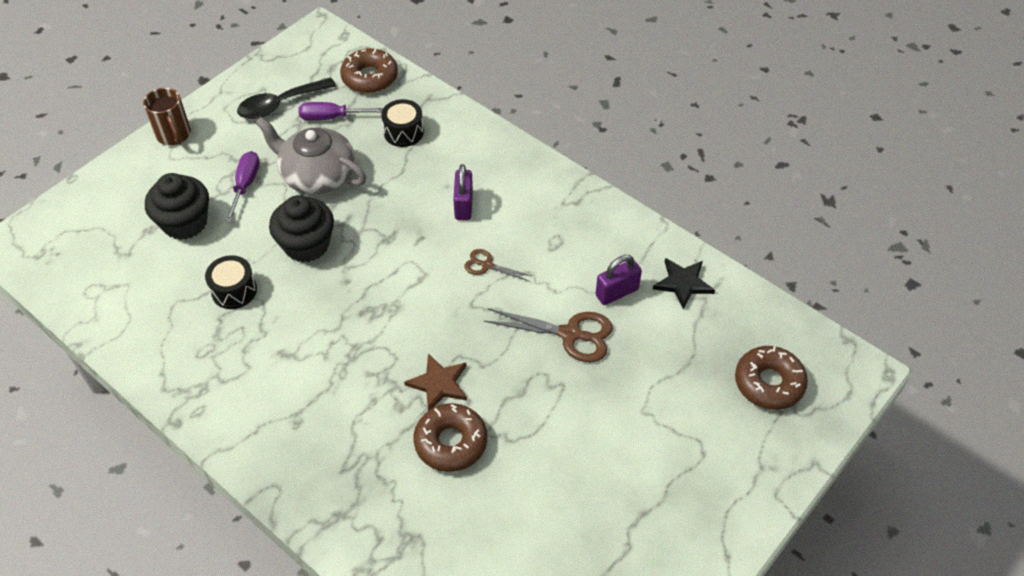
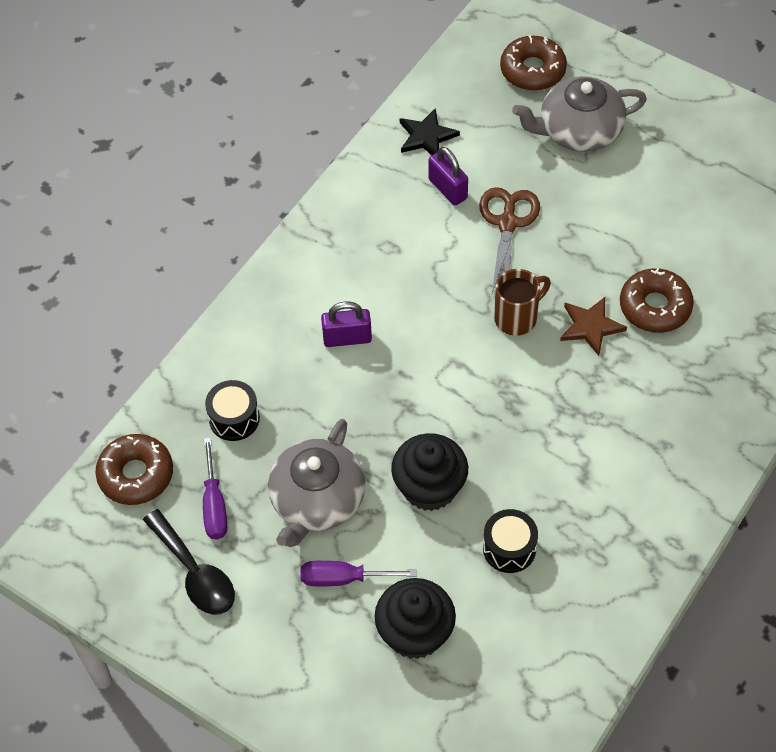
camera: 95 degrees left, 5 degrees up
(174, 135) = (264, 692): brown mug -> brown mug (517, 318)
(487, 265) = (431, 304): brown scissors -> none
(683, 412) = (578, 130): none -> grey teapot

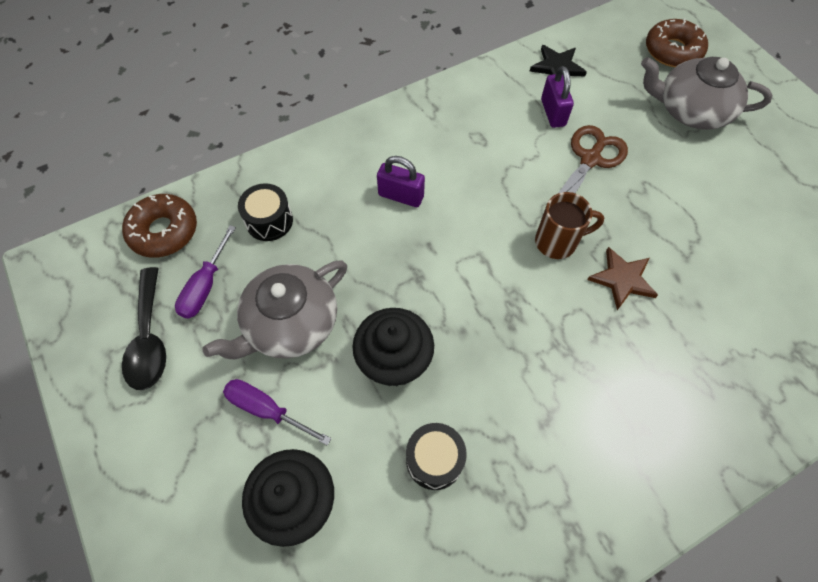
camera: 25 degrees right, 5 degrees up
(655, 307) = (693, 288): brown donut -> none

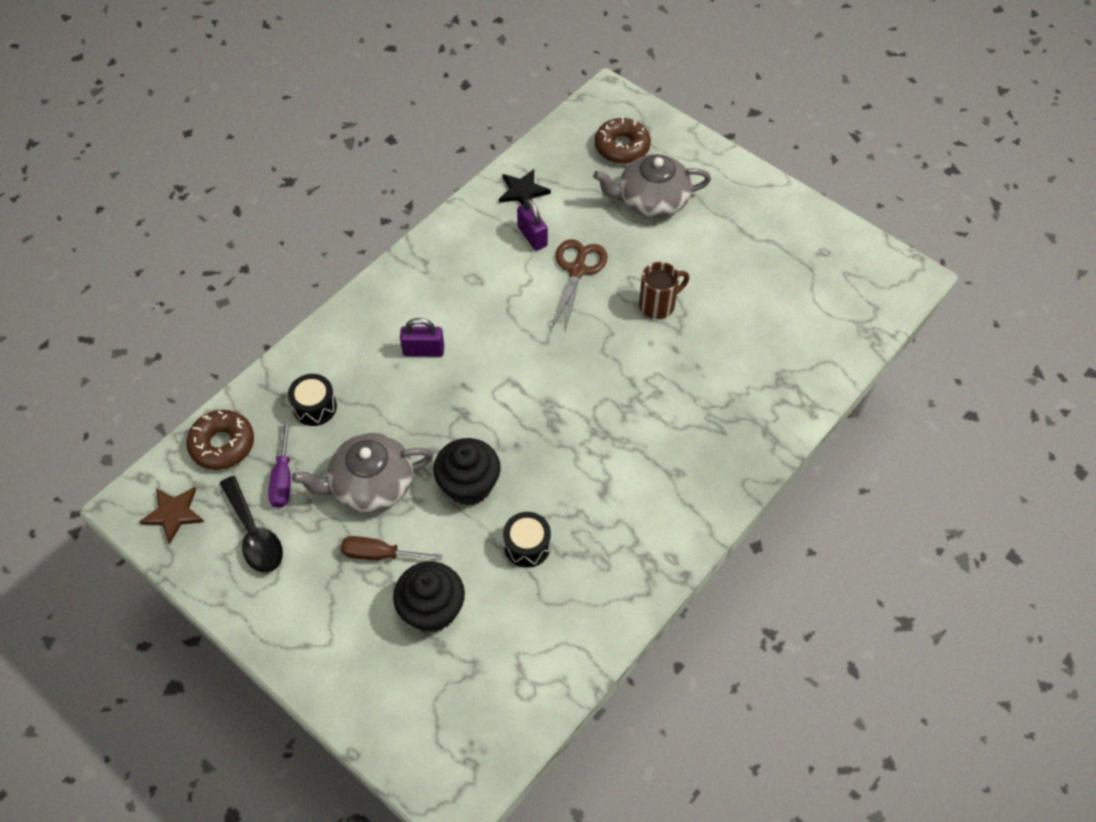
camera: 20 degrees left, 5 degrees down
(267, 410) = (380, 554): purple screwdriver -> brown screwdriver
(290, 324) = (370, 484): grey teapot -> grey teapot turned 45 degrees clockwise
(557, 242) = (570, 350): brown mug -> brown mug (658, 305)
(622, 279) = (632, 364): brown star -> brown star (174, 514)

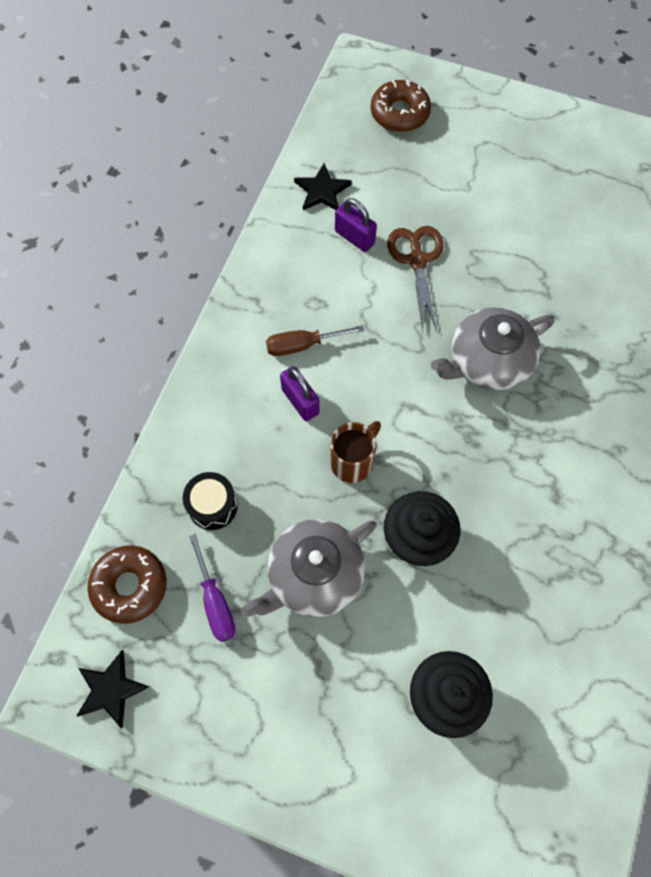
camera: 20 degrees left, 10 degrees up
(174, 514) = (111, 689): brown star -> black star
(254, 534) = (213, 680): black spoon -> none
(380, 554) = (361, 653): brown screwdriver -> brown screwdriver (303, 345)
(423, 351) = (300, 401): purple padlock -> purple padlock turned 75 degrees clockwise
(527, 546) = (509, 585): black drum -> none
(651, 200) = (455, 162): grey teapot -> grey teapot (487, 361)
(658, 305) = (515, 273): brown mug -> brown mug (353, 462)

